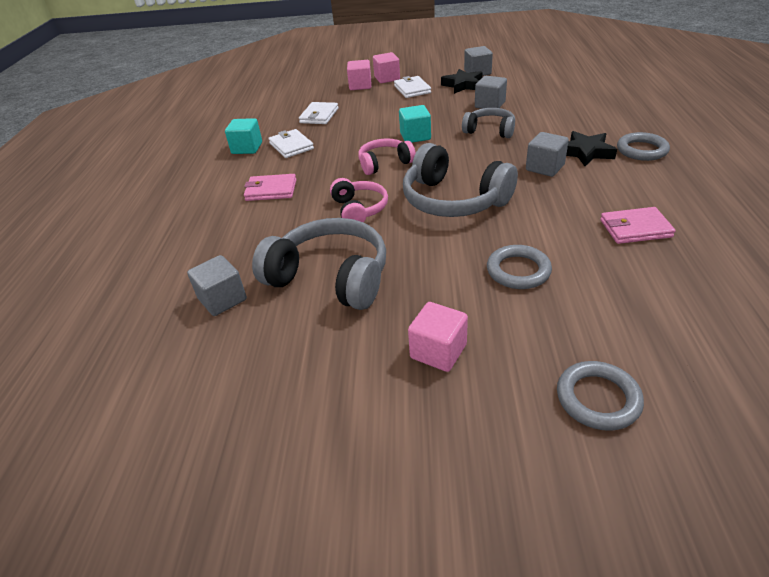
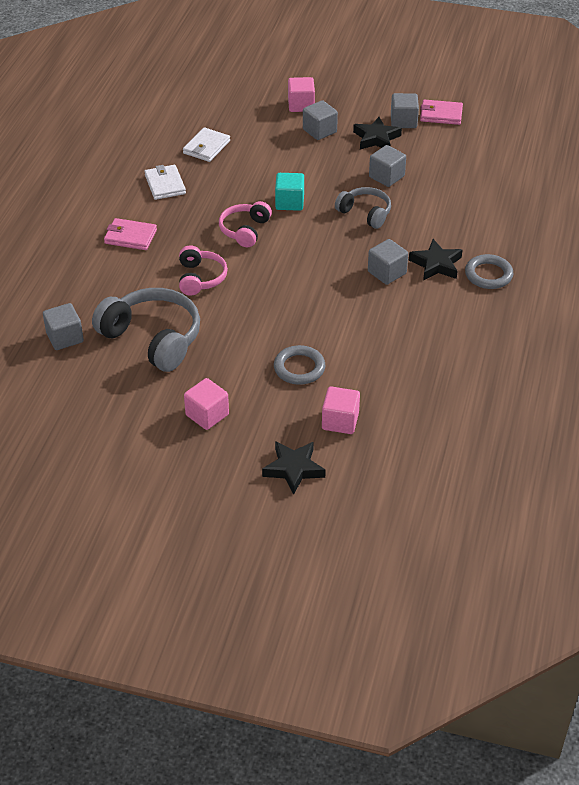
camera: 10 degrees right, 5 degrees up
(247, 148) = (121, 176): turquoise cube -> none
(360, 86) = (267, 110): pink cube -> pink cube (340, 421)
(384, 163) = (245, 230): pink headphones -> pink headphones turned 60 degrees counterclockwise
(412, 89) = (319, 131): white wallet -> grey cube
(453, 200) = (285, 288): grey headphones -> none
(598, 399) = (293, 469): grey ring -> black star
(635, 228) = (416, 354): pink wallet -> pink wallet (441, 114)

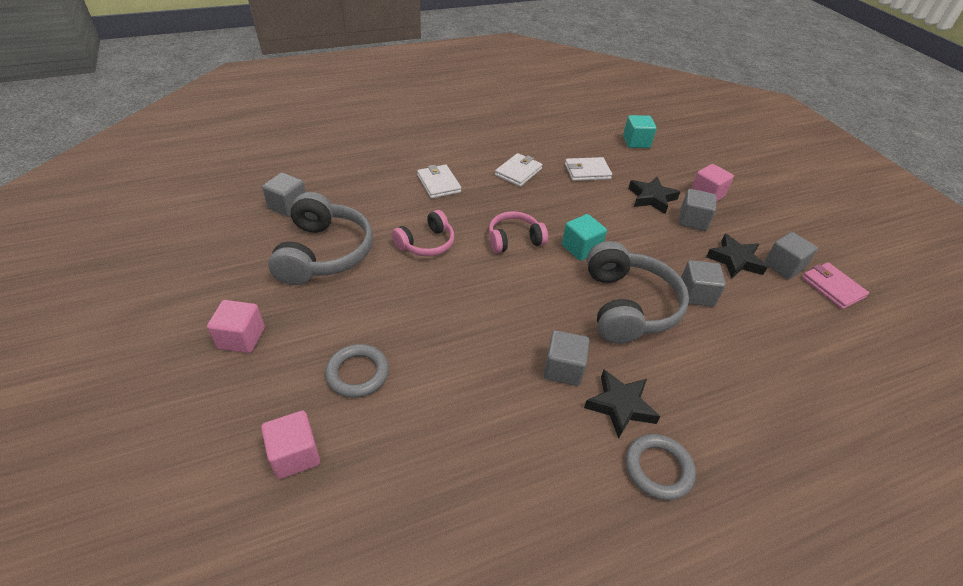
camera: 50 degrees right, 0 degrees up
(130, 237) = (439, 184): pink wallet -> white wallet
(199, 98) = (636, 142): none -> turquoise cube
(293, 469) = (190, 453): black star -> black star (651, 198)
(365, 213) = (628, 306): grey headphones -> grey headphones, size x1.72

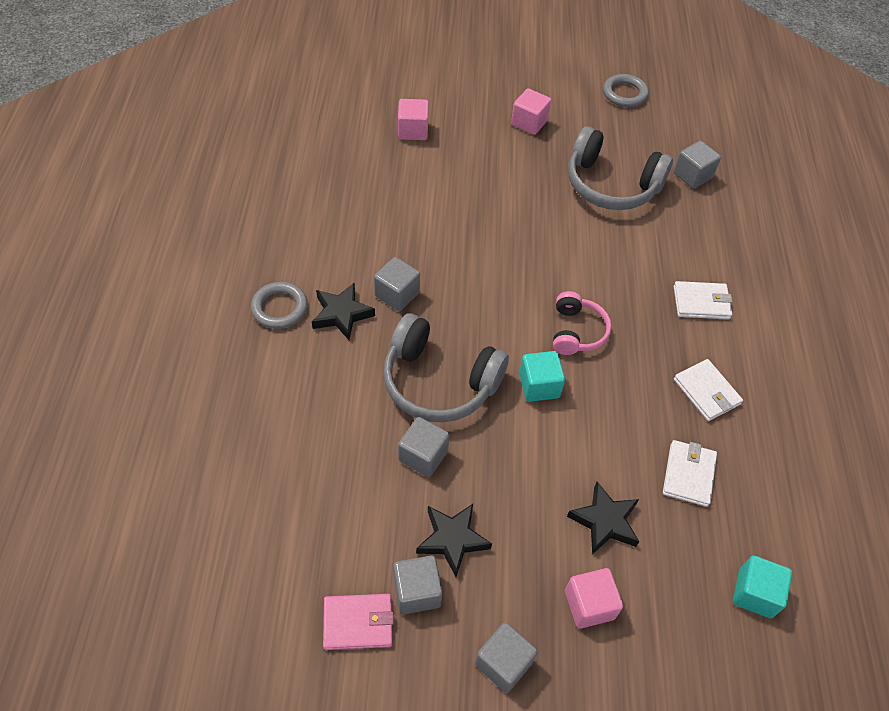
camera: 115 degrees right, 10 degrees up
(357, 373) = (462, 173): grey ring -> grey ring (624, 94)
(426, 243) = (597, 258): pink headphones -> none
(692, 221) = (541, 542): grey cube -> grey cube (503, 663)

